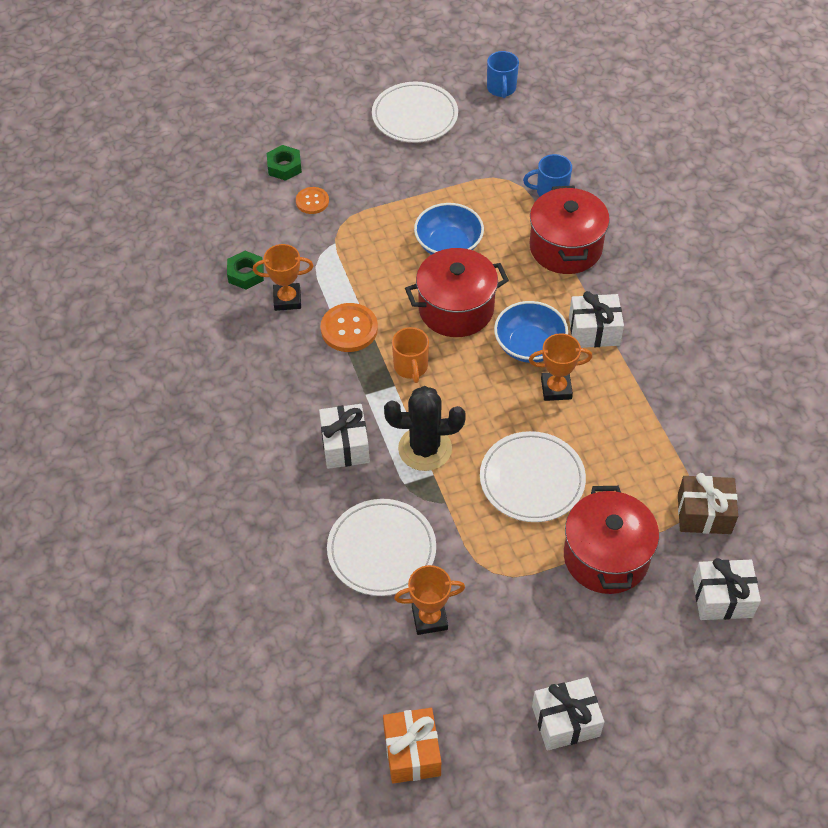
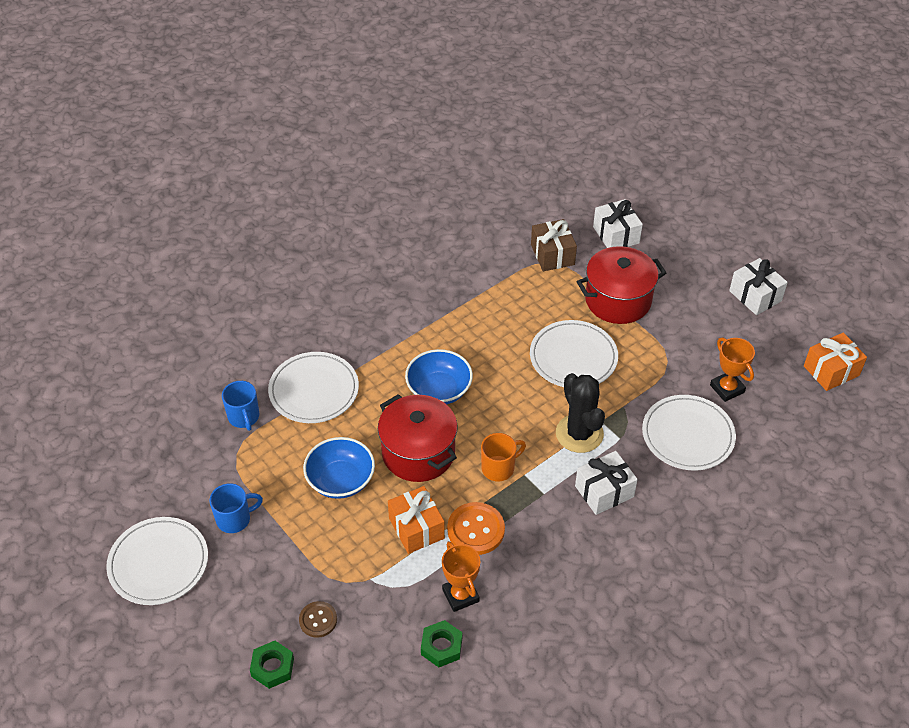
camera: 110 degrees left, 5 degrees down
(312, 201) = (318, 620): orange button -> brown button
(371, 286) = (416, 528): none -> orange gift
(501, 89) = (98, 494): blue mug -> blue mug (235, 519)
(556, 389) = (477, 362): orange trophy -> none
(565, 247) = (314, 390): red pot -> white plate
(594, 331) = (405, 350): white gift -> none

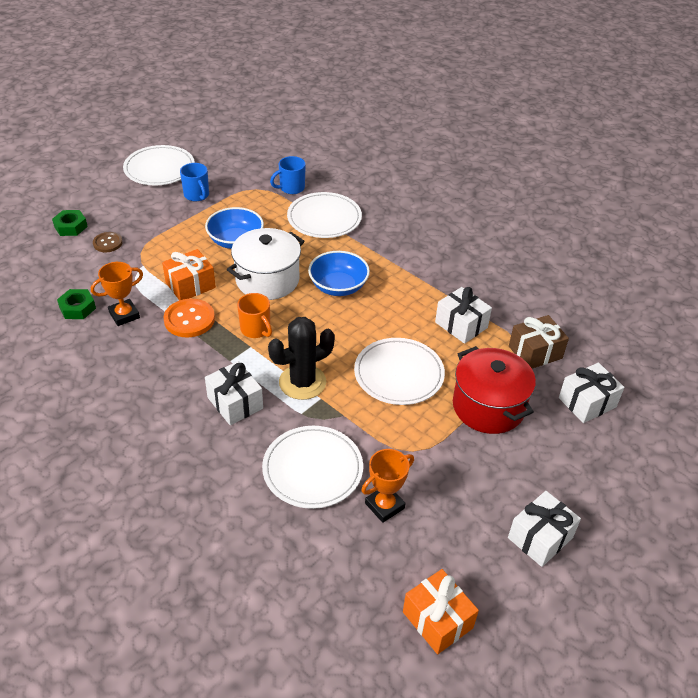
camera: 80 degrees right, 5 degrees down
(418, 453) = (267, 280): red pot -> white pot
(510, 300) = (461, 325): none -> white gift

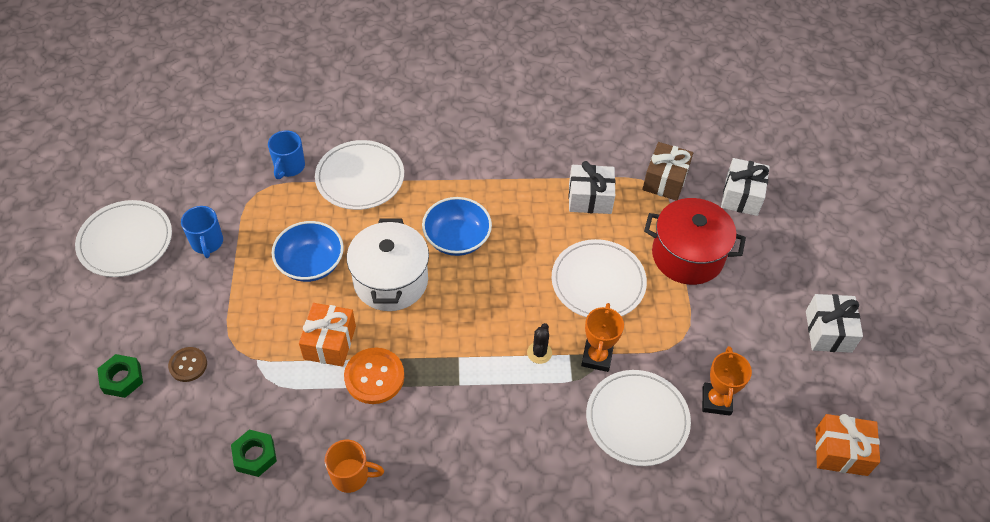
camera: 45 degrees left, 10 degrees up
(124, 315) = (310, 424): orange trophy -> orange trophy (597, 357)
(197, 195) = (207, 243): blue mug -> blue mug turned 60 degrees clockwise
(235, 403) = (512, 418): white gift -> none
(256, 329) = (443, 337): orange mug -> orange mug (351, 475)
(302, 382) = (539, 353): black cactus -> black cactus, size x0.49

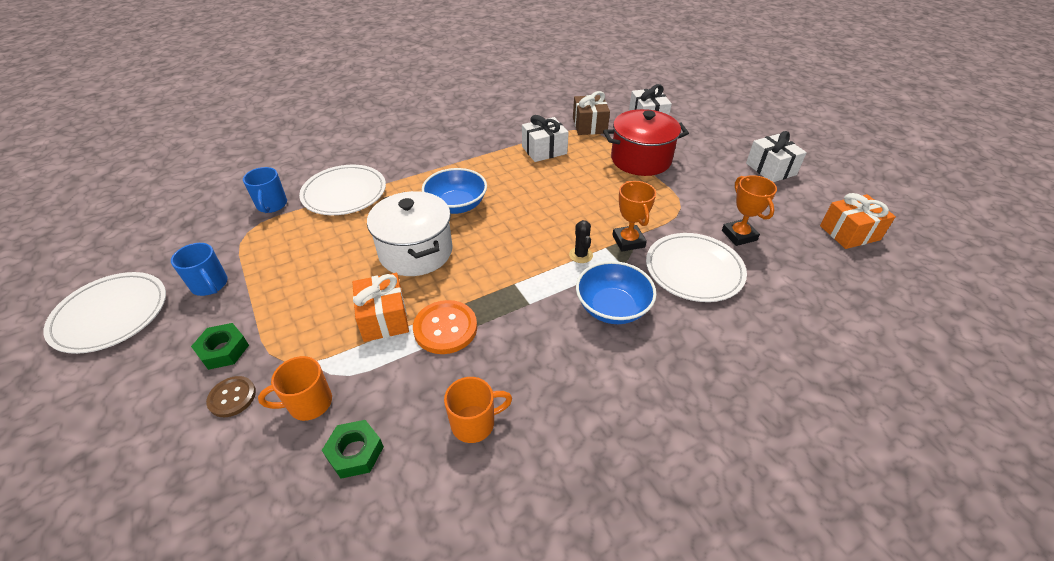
camera: 25 degrees left, 10 degrees down
(122, 379) = (150, 444): green nut -> green nut (223, 350)
(239, 397) = (309, 403): none -> orange mug
(311, 264) = (330, 265): blue bowl -> blue bowl (612, 307)
(598, 282) = (590, 195): white plate -> none

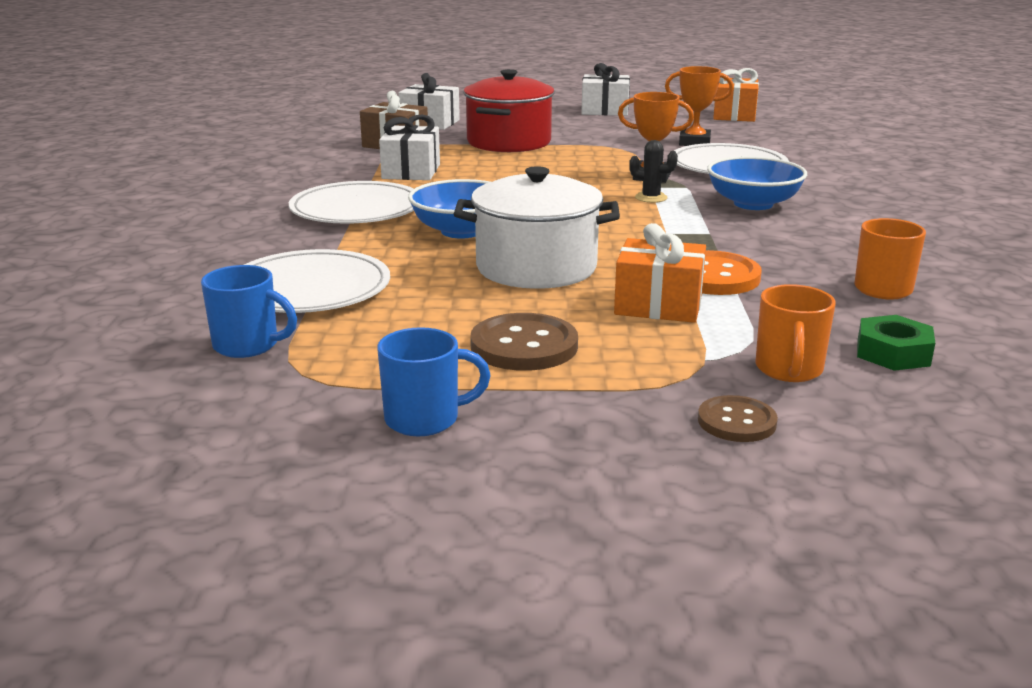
camera: 60 degrees left, 20 degrees down
(111, 314) = (392, 529): white plate -> white plate (356, 209)
(223, 350) = (619, 420): green nut -> none
(303, 286) = (524, 346): none -> brown button

